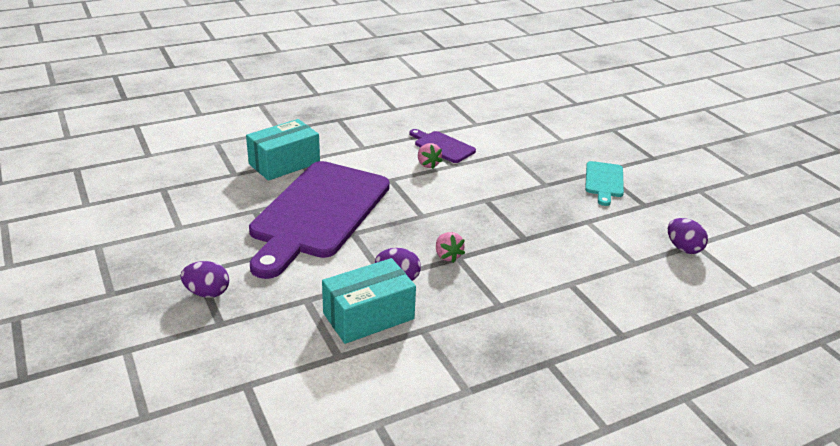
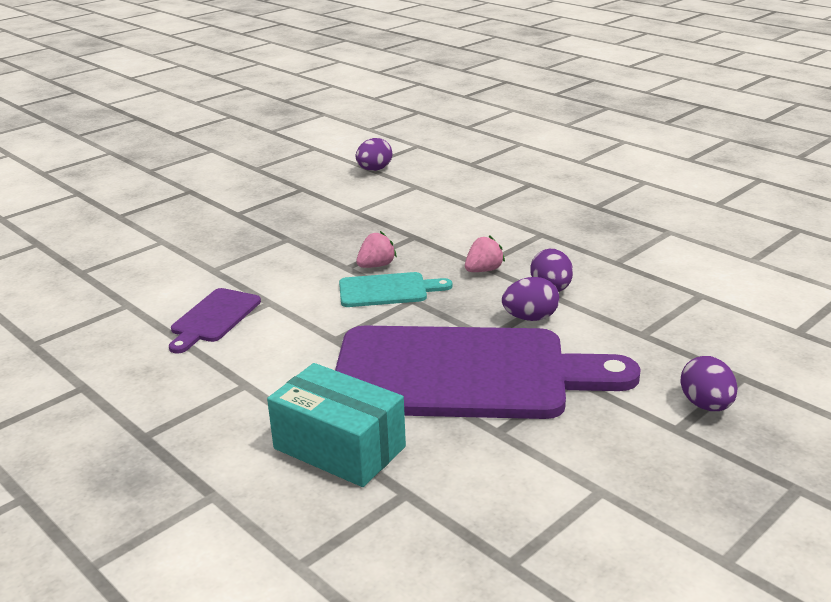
camera: 105 degrees left, 5 degrees down
(363, 256) = (530, 318): none -> purple egg
(368, 316) = (628, 292): turquoise box -> none
(428, 164) = (275, 319): pink strawberry -> pink strawberry (376, 266)
(604, 181) = (262, 210): turquoise cutting board -> turquoise cutting board (387, 290)

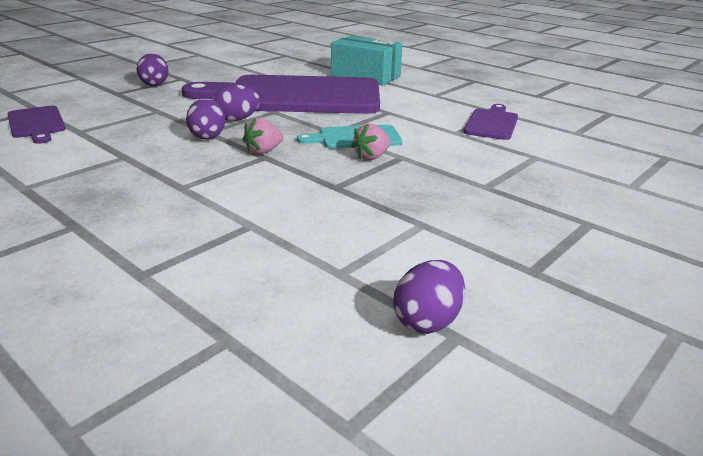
camera: 175 degrees right, 0 degrees up
(764, 305) = (37, 124): none -> purple cutting board

